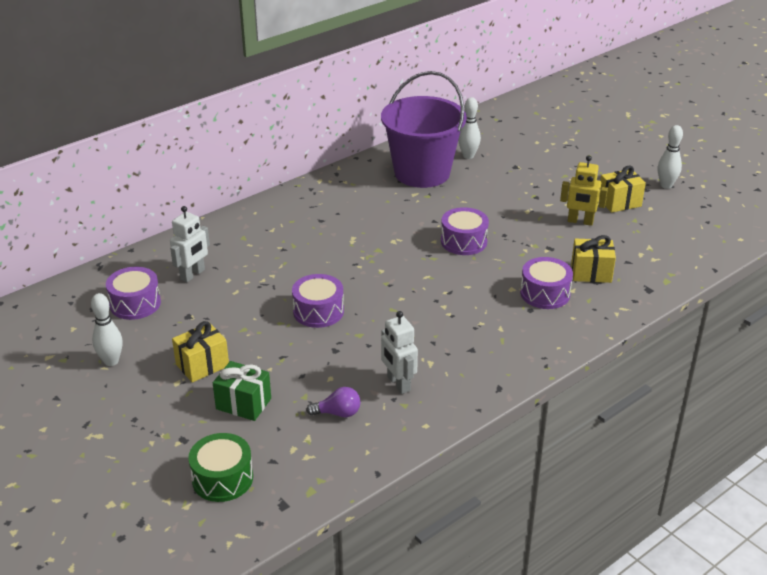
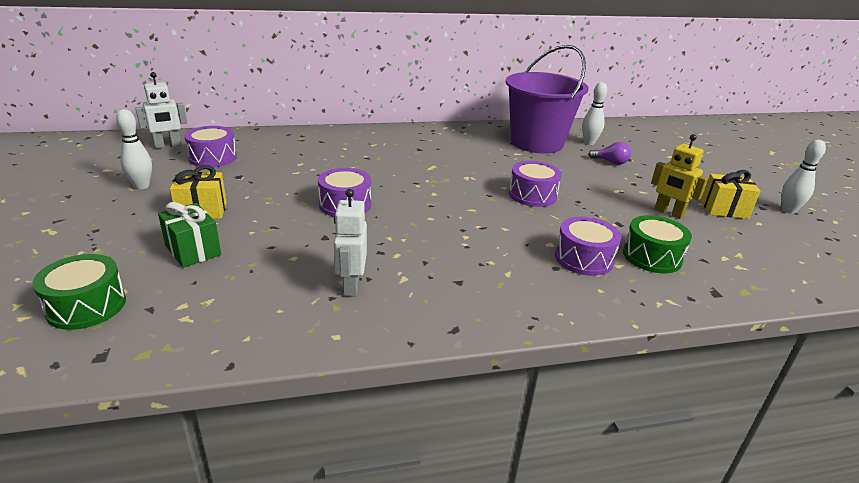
camera: 25 degrees right, 5 degrees down
(193, 274) = (278, 153): white robot -> white robot (168, 145)
(338, 413) = (263, 290): purple light bulb -> purple light bulb (610, 162)
(591, 273) = (652, 257): yellow gift -> green drum

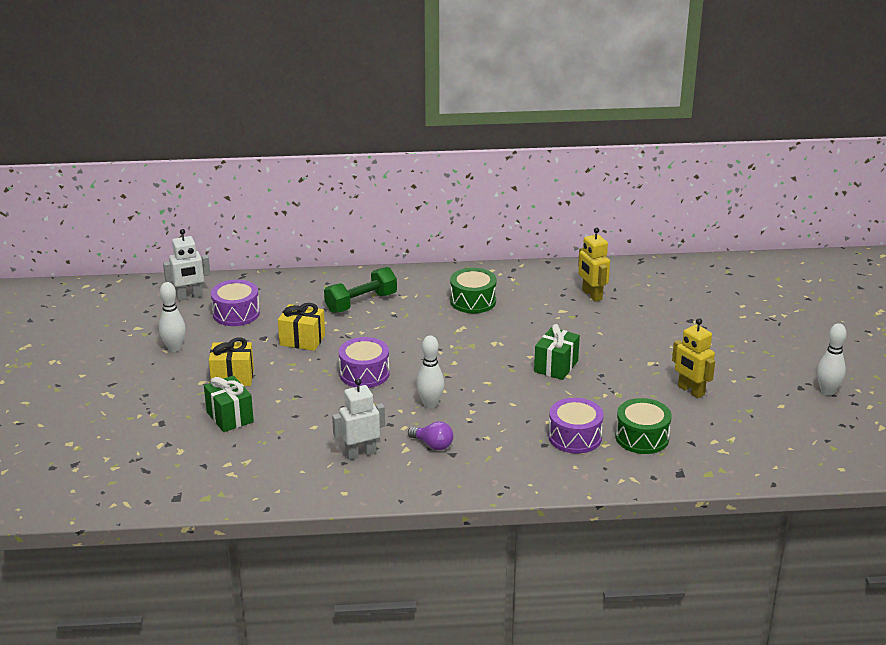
camera: 10 degrees right, 0 degrees up
(86, 306) = (157, 461): green drum -> green drum (473, 301)
(335, 149) = (361, 303): none -> green dumbbell
(351, 285) = (360, 453): white robot -> white robot turned 60 degrees clockwise
(532, 195) = (556, 366): purple drum -> green gift
(536, 143) = (591, 295): purple bucket -> yellow robot
(589, 143) = (655, 295): white bowling pin -> white bowling pin (430, 404)
(610, 162) = (665, 324): purple light bulb -> purple light bulb (433, 445)
(724, 209) = (755, 389): yellow gift -> yellow gift (302, 340)

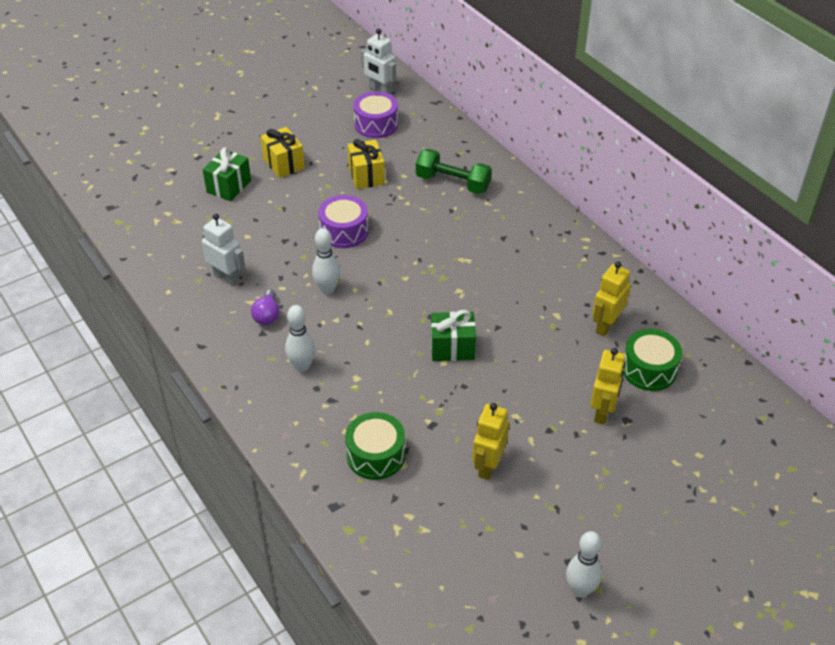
camera: 60 degrees right, 15 degrees up
(174, 348) = (301, 117): white bowling pin -> white bowling pin (302, 366)
(473, 301) = (518, 248): green drum -> green drum (649, 369)
(575, 437) = (343, 405): purple drum -> none
(675, 326) = (602, 412): none -> yellow robot

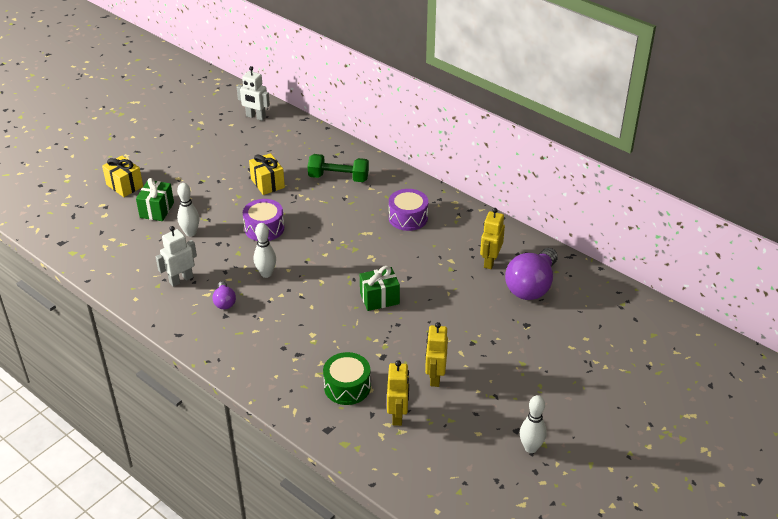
camera: 15 degrees left, 5 degrees down
(227, 278) = (181, 280): white robot -> white robot turned 60 degrees counterclockwise
(283, 164) = (196, 185): yellow gift -> yellow gift (124, 185)
(302, 366) = (266, 334): white bowling pin -> white bowling pin (190, 233)
(376, 124) = (261, 143): purple drum -> purple drum (408, 218)
(602, 412) = (507, 322): yellow robot -> yellow robot (398, 415)
(649, 369) = (531, 286): green drum -> purple light bulb

